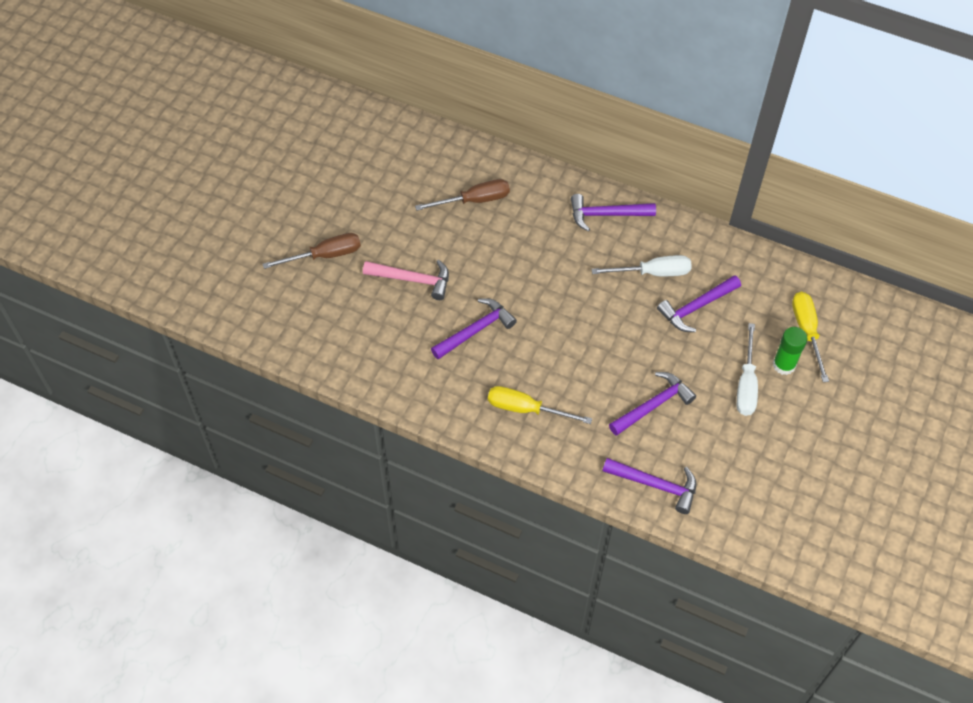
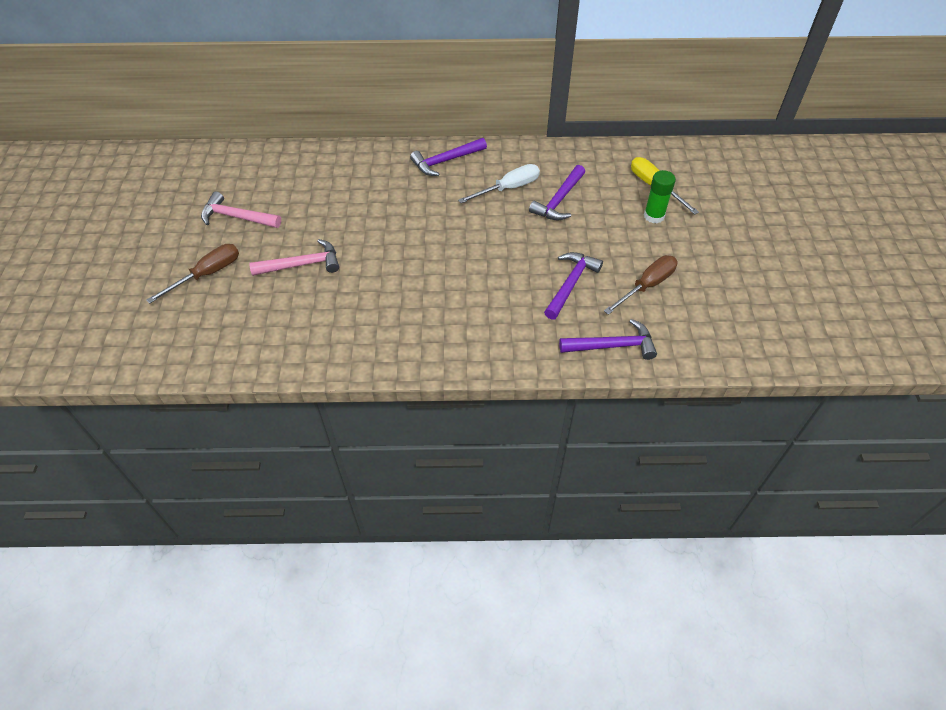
camera: 25 degrees left, 5 degrees down
(375, 202) = (236, 217): none -> pink hammer
(474, 200) = (327, 187): brown screwdriver -> brown screwdriver (647, 286)
(476, 330) = (382, 283): purple hammer -> none
(526, 409) = (462, 329): yellow screwdriver -> none
(746, 384) = (634, 240): white screwdriver -> none

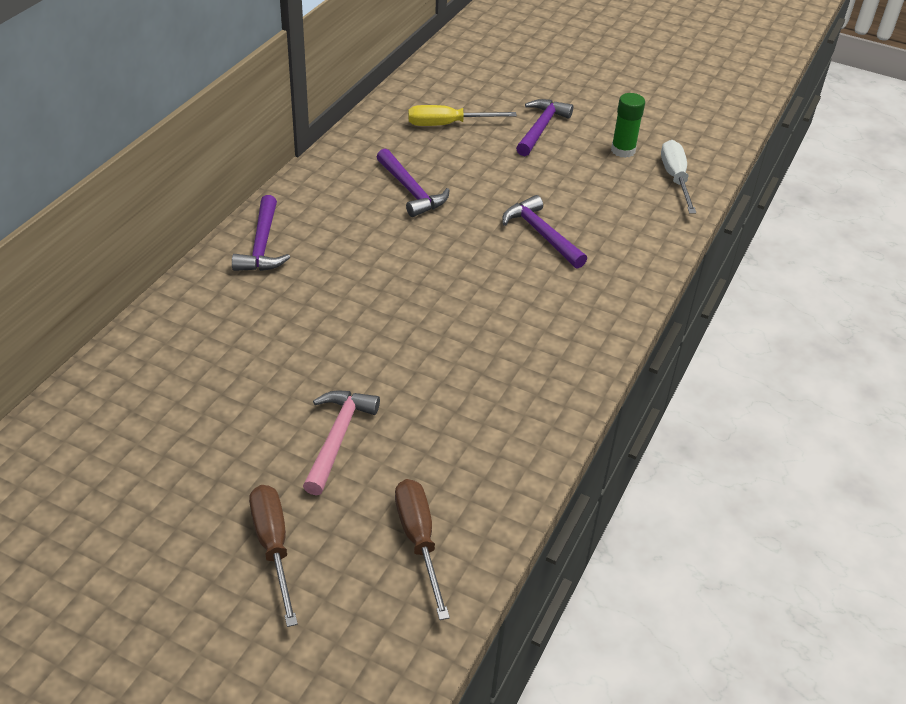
camera: 65 degrees left, 10 degrees down
(236, 217) = (179, 479): pink hammer -> none
(508, 188) = (358, 217): white screwdriver -> white screwdriver (675, 178)
(613, 346) = (643, 242): purple hammer -> purple hammer (541, 128)
(647, 286) = (580, 188): brown screwdriver -> brown screwdriver (419, 541)
(654, 216) = (489, 143): green glue stick -> green glue stick (623, 150)

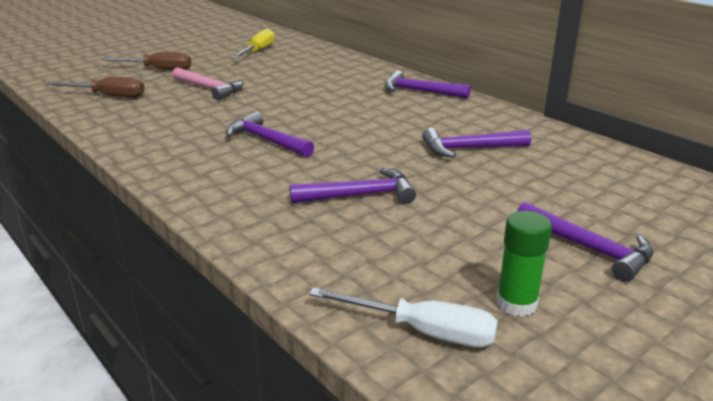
camera: 115 degrees right, 15 degrees down
(447, 124) = (600, 188): yellow screwdriver -> yellow screwdriver (258, 51)
(471, 323) = (266, 140): none -> purple hammer

